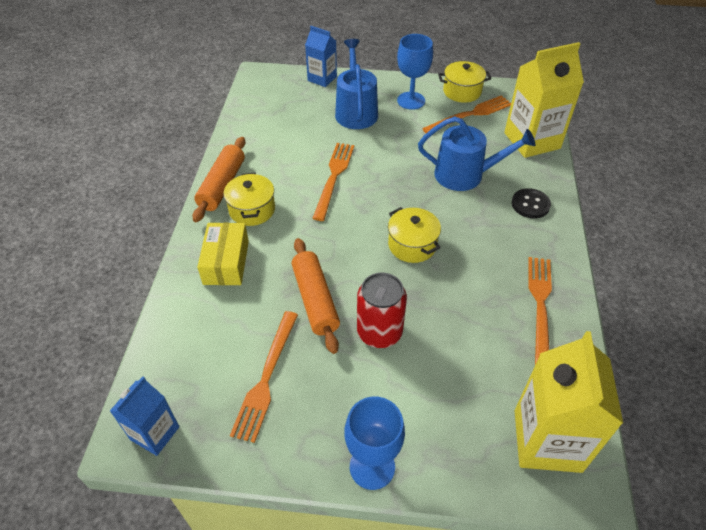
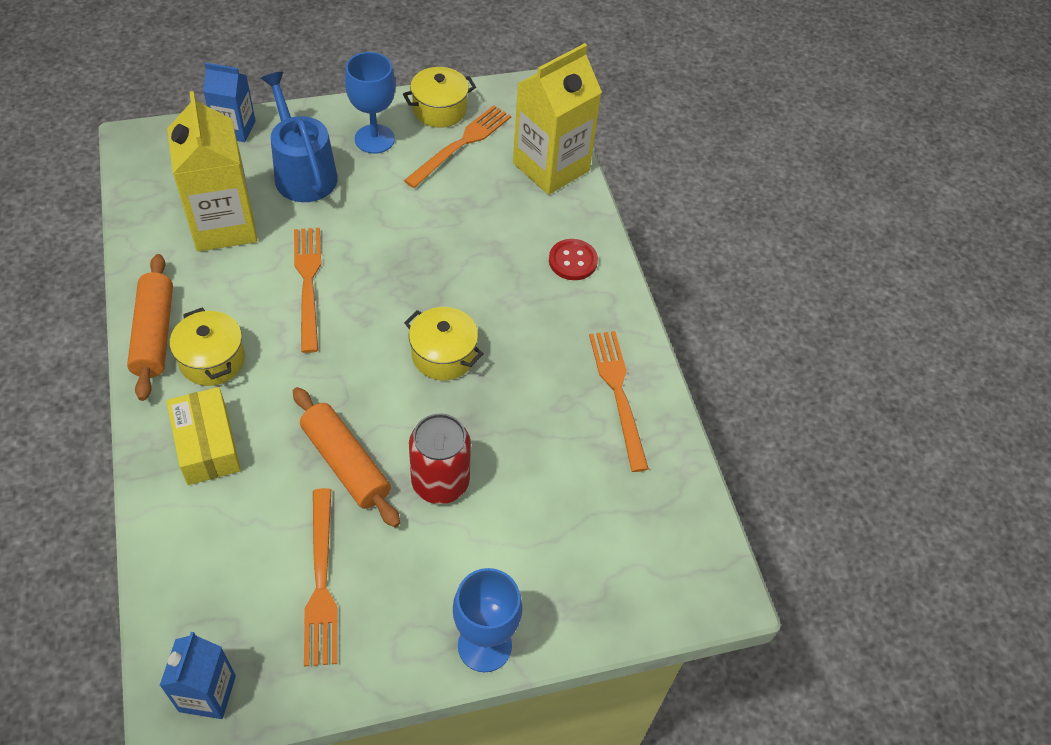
camera: 25 degrees left, 5 degrees up
(465, 175) = (480, 238): blue watering can -> none
(530, 204) = (573, 261): black button -> red button
(547, 440) = (666, 553): yellow carton -> yellow carton (224, 225)

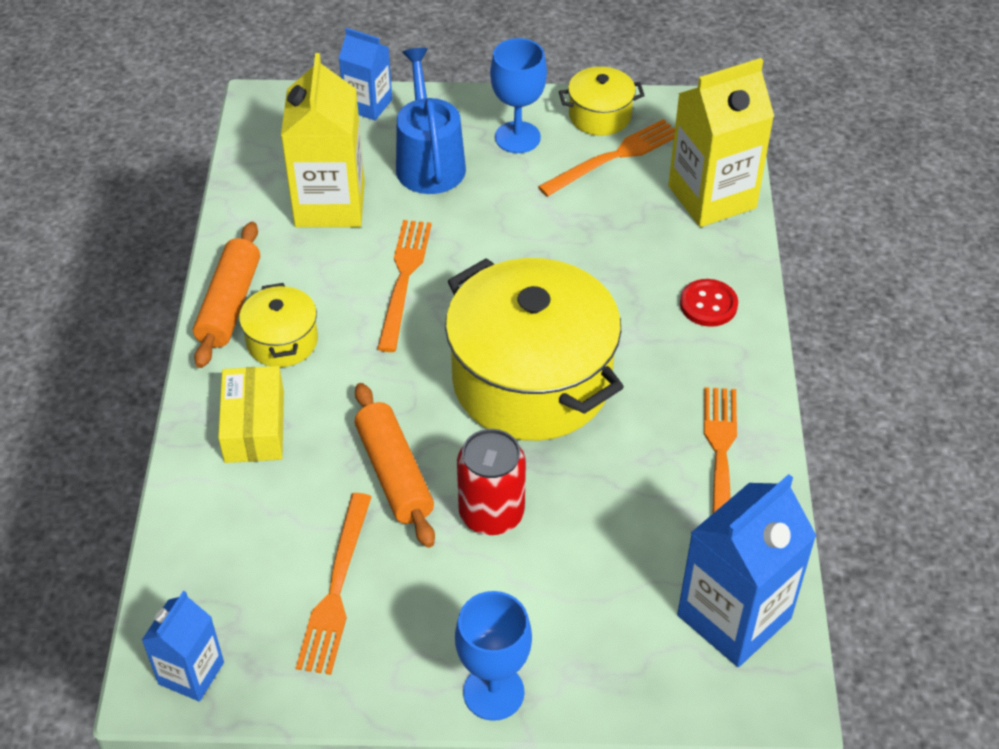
camera: 20 degrees right, 5 degrees down
(443, 355) = (531, 380): yellow pot -> yellow pot, size x2.18
(666, 530) = (734, 617): none -> blue carton

